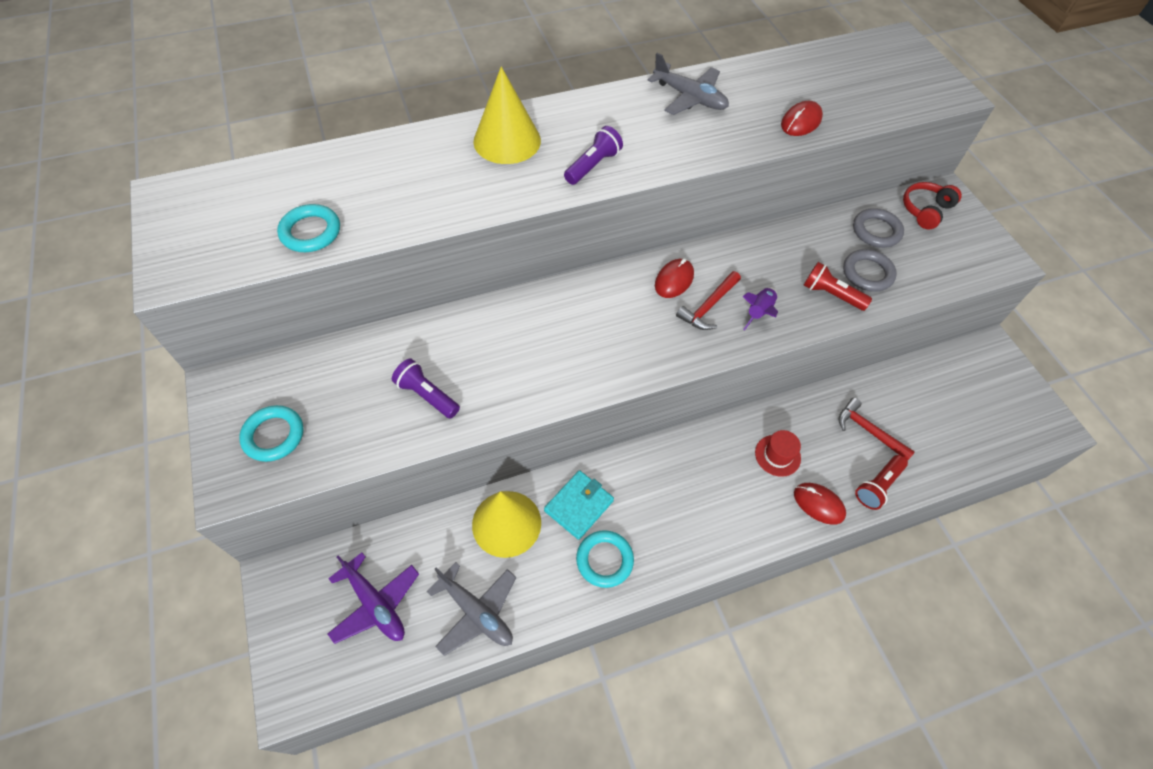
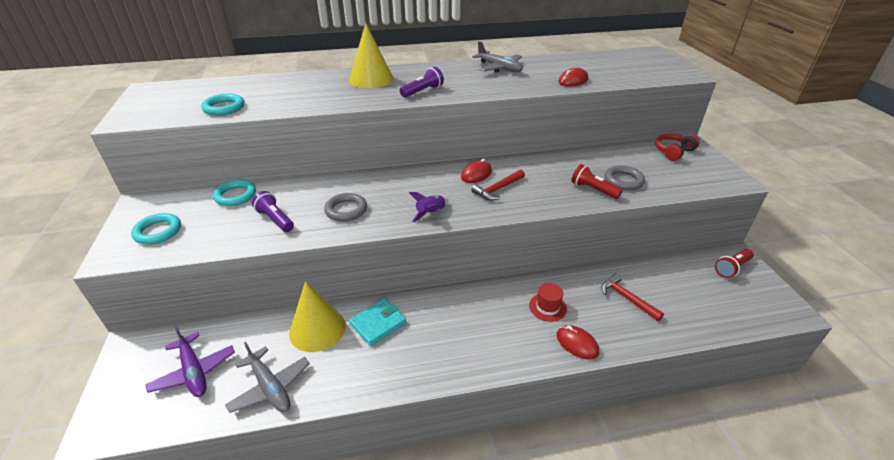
camera: 10 degrees right, 20 degrees down
(604, 560) = (387, 363): turquoise ring -> turquoise ring (235, 196)
(759, 312) = (535, 195): purple rocket -> purple rocket (431, 213)
(876, 231) = (634, 160): grey ring -> grey ring (346, 210)
(878, 486) = (630, 336): red flashlight -> red flashlight (732, 268)

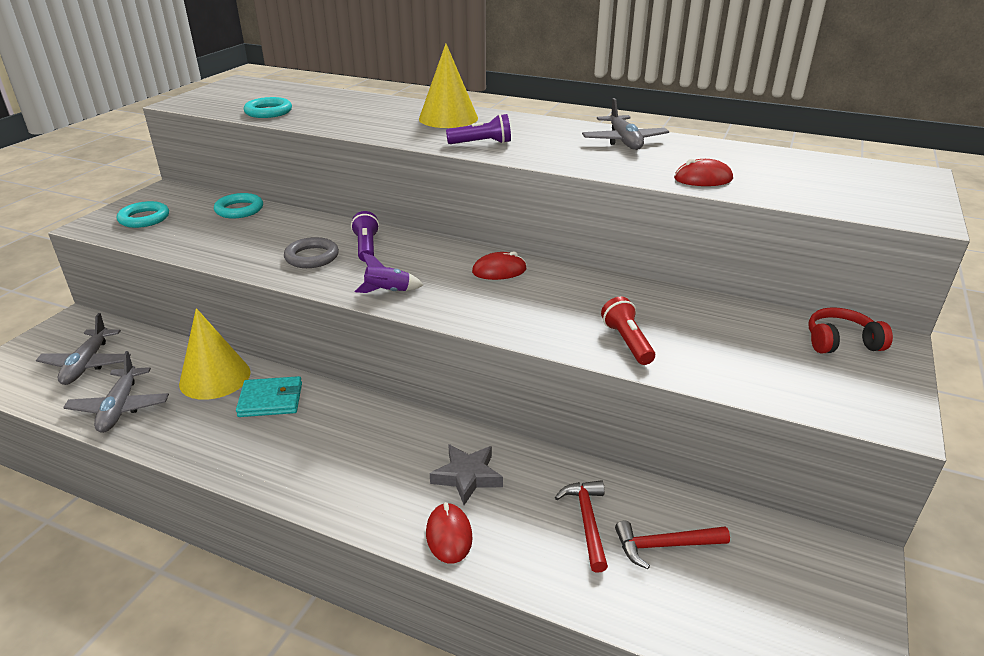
camera: 35 degrees right, 5 degrees down
(194, 371) = (87, 364): purple plane -> grey plane
(275, 219) = (240, 242): purple flashlight -> purple flashlight (366, 247)
(498, 189) = (500, 295): red hammer -> red hammer (665, 545)
(547, 307) = (467, 476): red hat -> grey star
(623, 180) = (692, 348): grey ring -> none
(732, 268) = (822, 572): red flashlight -> none

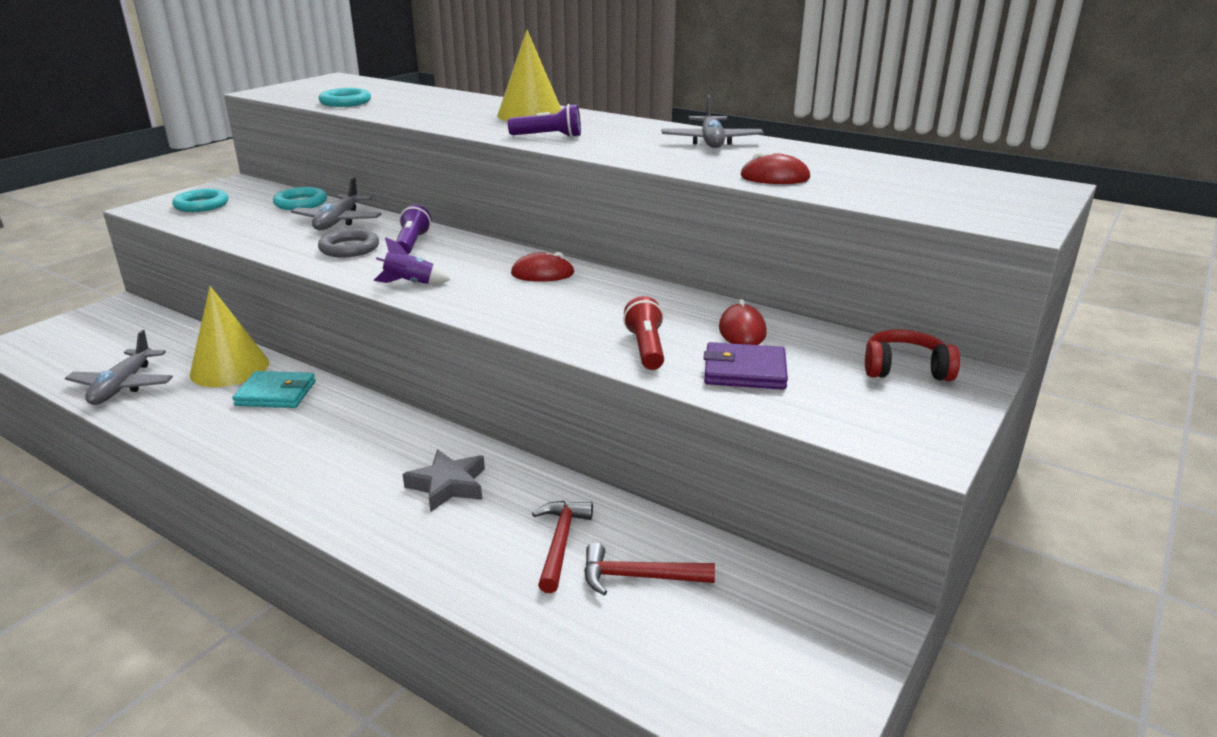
camera: 10 degrees right, 5 degrees down
(87, 364) = (110, 345): grey plane -> grey plane (338, 221)
(449, 535) = (400, 538): red mouse -> red mouse (742, 331)
(718, 357) = (744, 371): none -> purple wallet

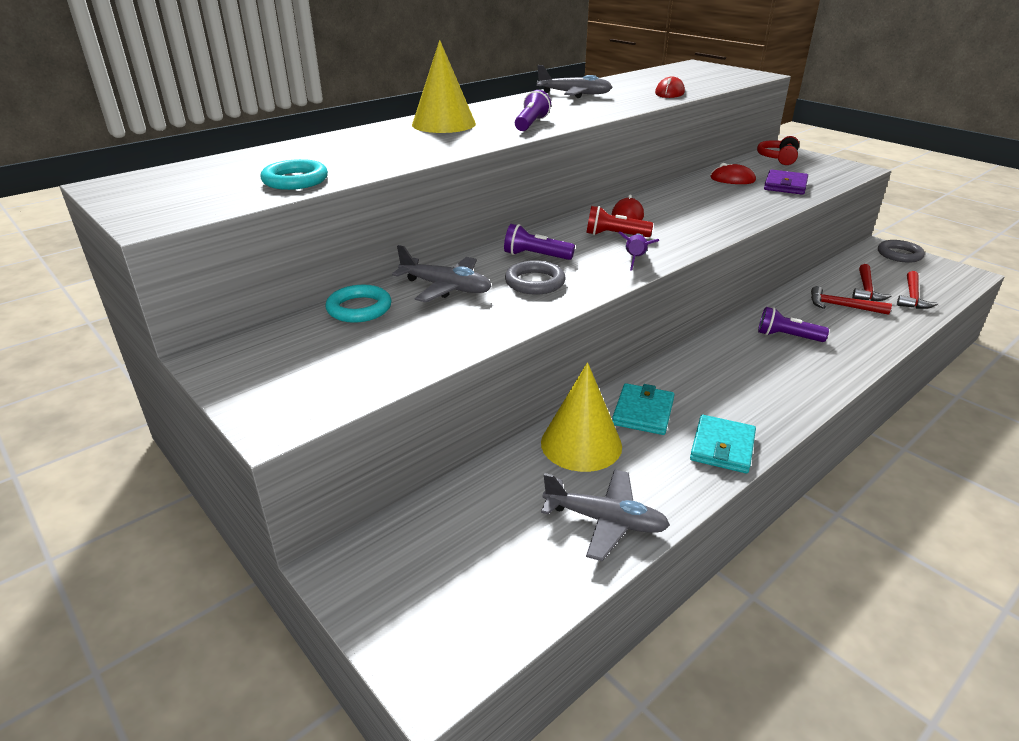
camera: 75 degrees left, 5 degrees up
(201, 205) = (305, 376): turquoise ring -> none
(208, 437) = (722, 447): none -> turquoise wallet
(448, 485) = (787, 336): grey star -> purple flashlight
(631, 634) = (912, 297): none -> red hammer
(646, 348) = (758, 201): red flashlight -> red flashlight (615, 235)
(844, 645) = (899, 254): none -> grey ring

